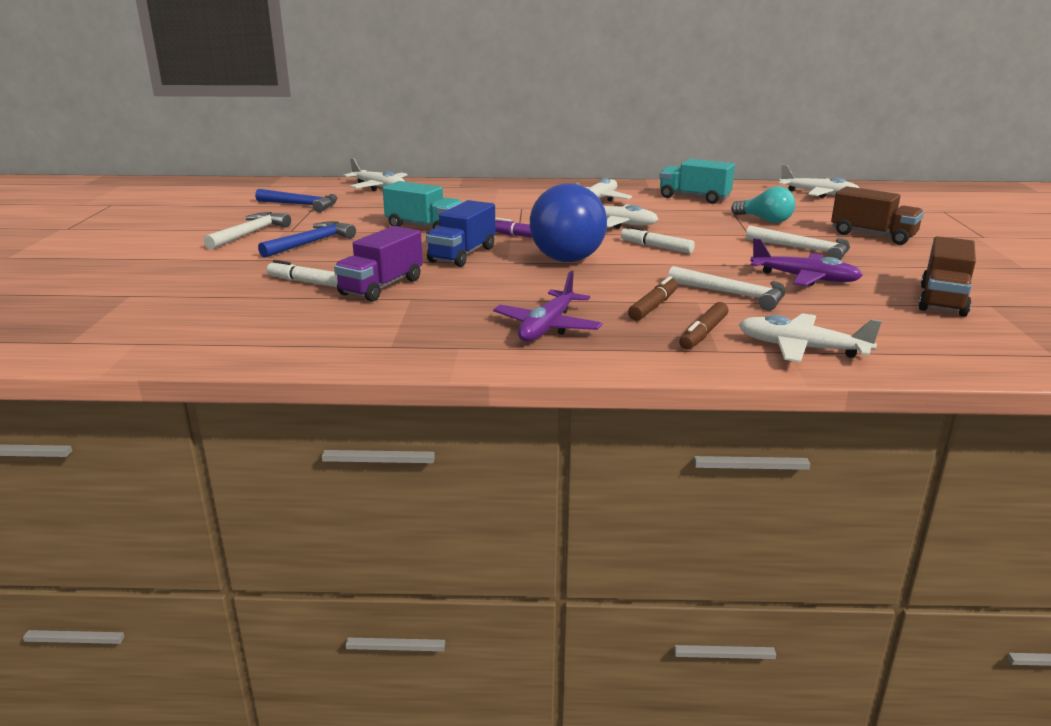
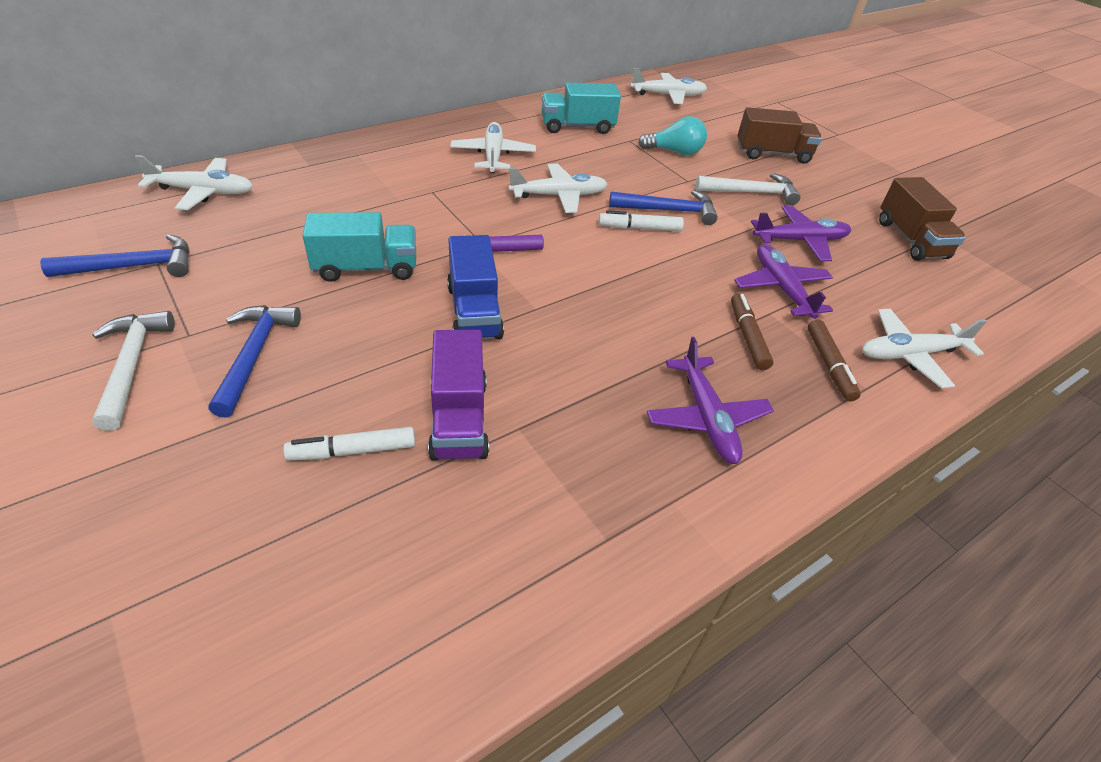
camera: 40 degrees left, 20 degrees up
(567, 260) = (588, 282): blue ball -> none
(700, 244) = (668, 210): none -> blue hammer
(733, 294) = (781, 288): white hammer -> purple plane

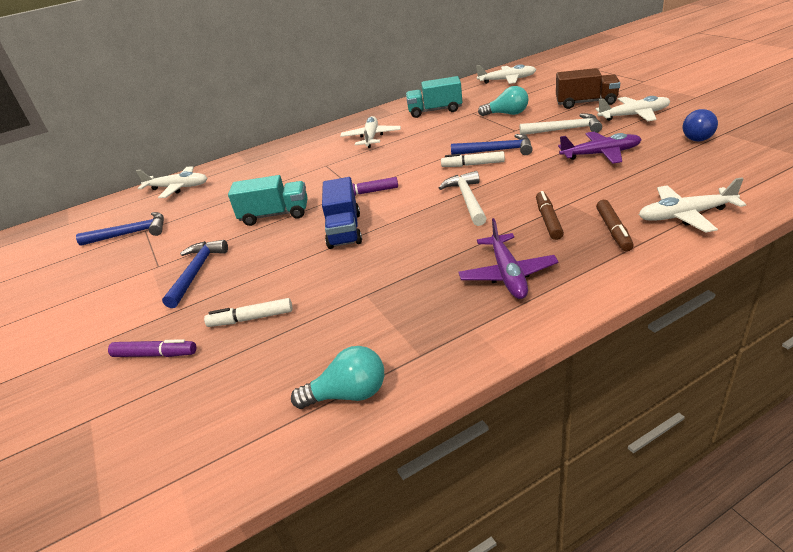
camera: 15 degrees right, 10 degrees down
(131, 365) = (121, 286): white hammer -> white hammer (467, 200)
(206, 501) = (155, 354): none -> purple marker
(459, 418) = (325, 293): purple truck -> none
(514, 598) = (348, 394): none -> turquoise light bulb
(558, 196) = (415, 154): white plane -> white plane (634, 115)
(781, 288) = (580, 186): purple plane -> none
(910, 239) = (697, 140): brown truck -> blue ball

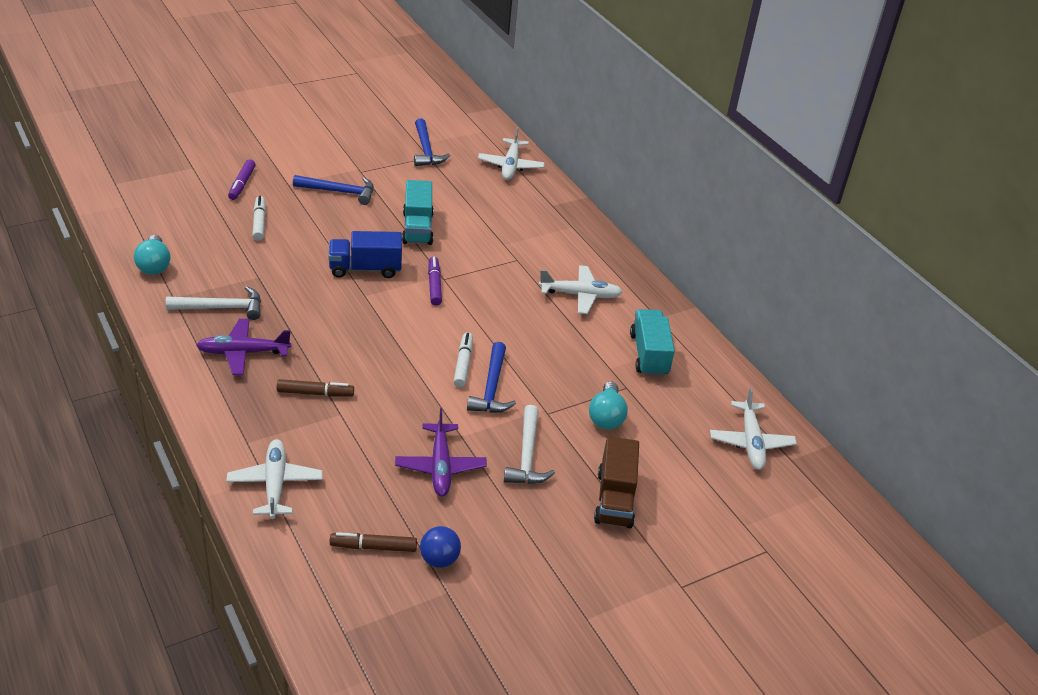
camera: 80 degrees right, 5 degrees up
(467, 200) = (384, 349): white hammer -> white hammer (222, 308)
(613, 230) = (275, 429): brown marker -> brown marker (373, 547)
(634, 115) = (544, 530): white plane -> none

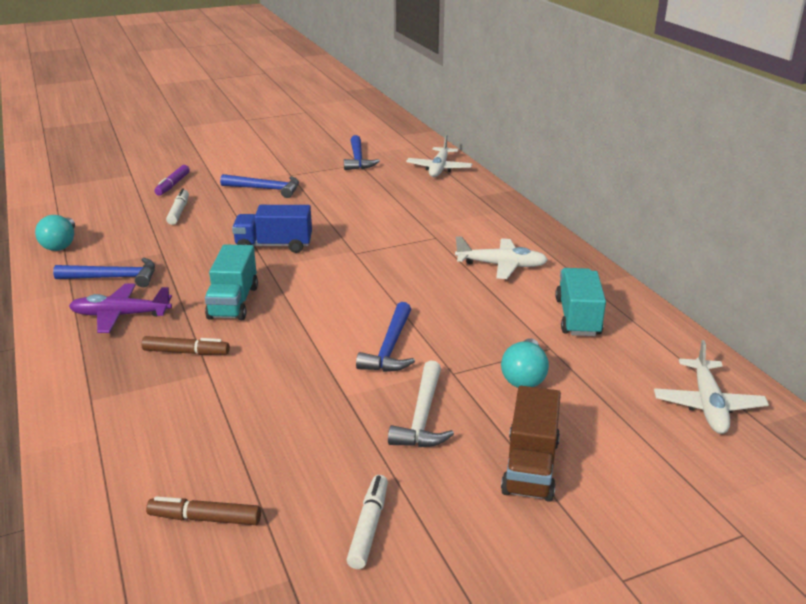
camera: 10 degrees right, 10 degrees down
(222, 308) = (114, 277): white hammer -> blue hammer
(275, 484) = (106, 444): white plane -> none
(417, 228) = (336, 214): turquoise truck -> turquoise truck (233, 302)
(434, 285) = (344, 258): purple marker -> none
(439, 559) = (287, 536): blue ball -> none
(440, 466) = (313, 427): purple plane -> none
(463, 364) = (361, 325): white marker -> white marker (369, 527)

